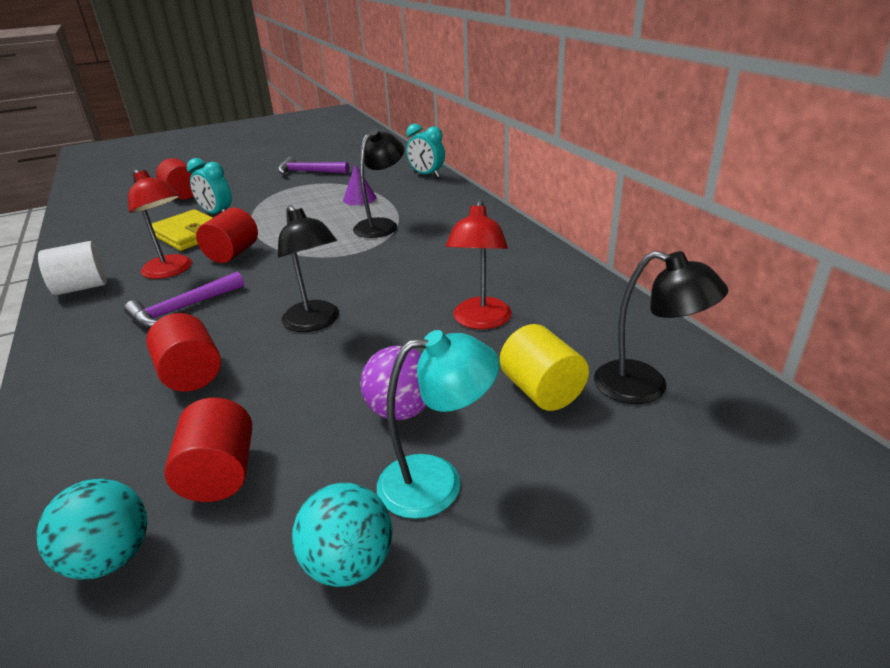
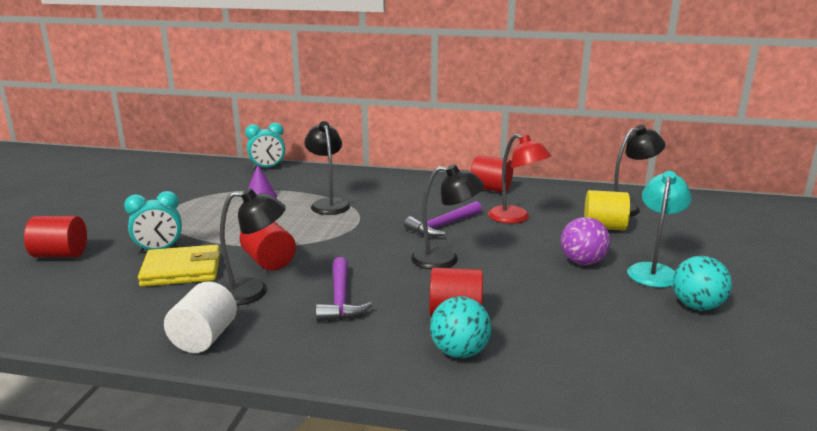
camera: 55 degrees left, 10 degrees down
(110, 558) = (639, 372): turquoise ball -> turquoise ball (459, 352)
(171, 271) = (253, 291): red lamp -> black lamp
(220, 474) = (589, 325): red cylinder -> red cylinder (490, 189)
(308, 172) = (150, 197): purple hammer -> purple hammer (442, 226)

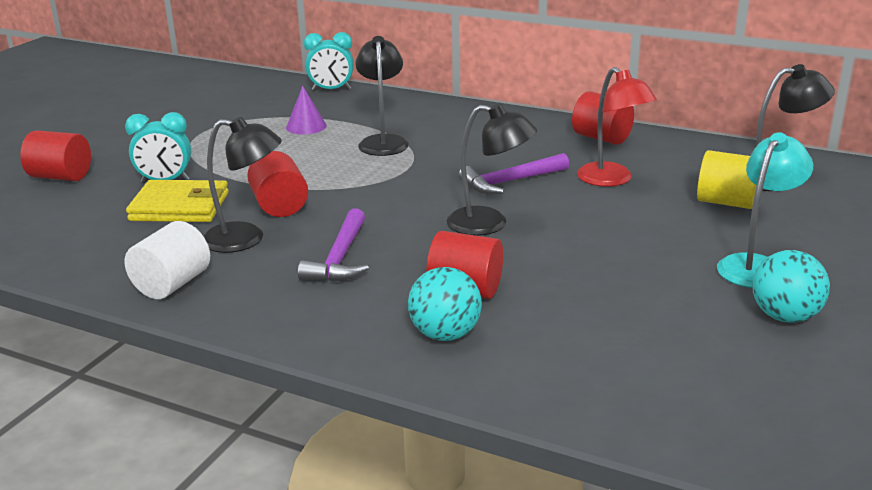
camera: 15 degrees right, 5 degrees up
(582, 262) = (666, 245): purple ball -> none

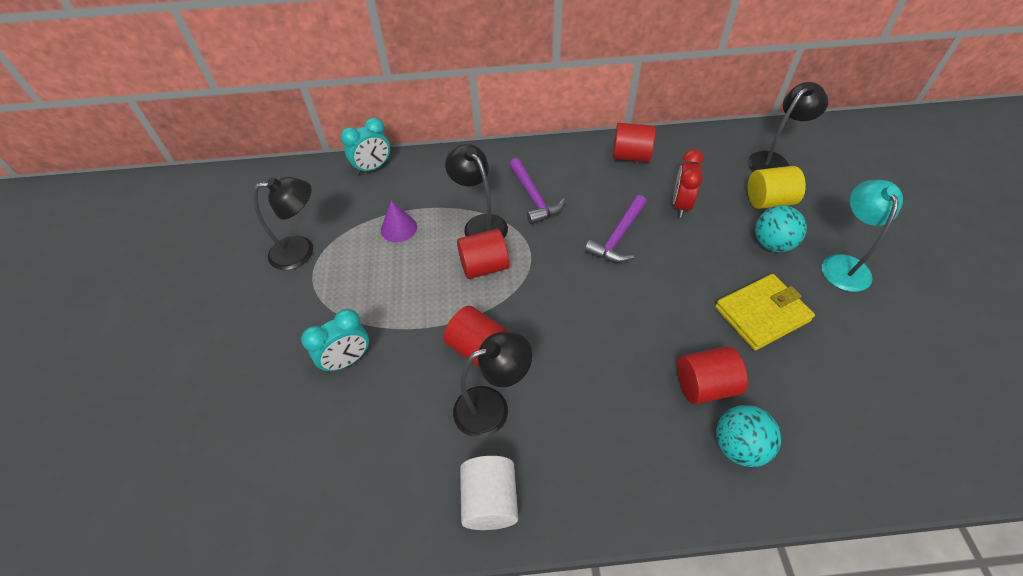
camera: 30 degrees left, 25 degrees up
(61, 177) = (238, 400): red cylinder -> red cylinder (484, 266)
(180, 207) = (395, 390): yellow wallet -> yellow wallet (762, 314)
(340, 258) = (586, 394): purple hammer -> purple hammer (534, 198)
(489, 224) = (650, 296): black lamp -> black lamp (301, 251)
(612, 180) = (681, 205): red lamp -> red clock
(785, 317) = (902, 312): turquoise ball -> turquoise ball (772, 244)

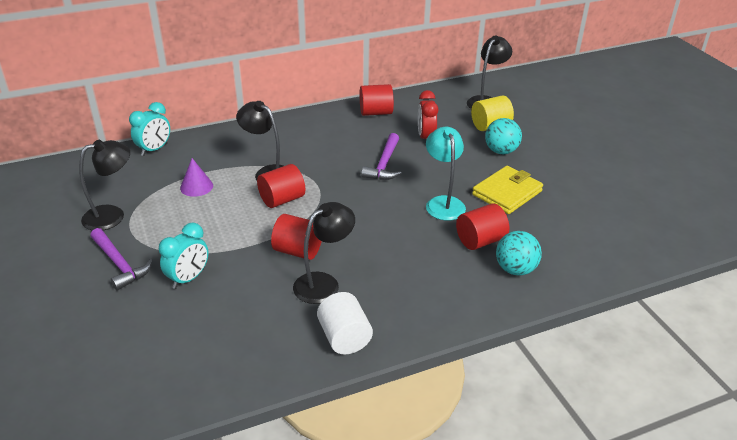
camera: 20 degrees left, 15 degrees down
(534, 198) = (306, 150): purple hammer -> purple hammer (120, 264)
(843, 264) = (554, 155): turquoise lamp -> turquoise lamp (443, 203)

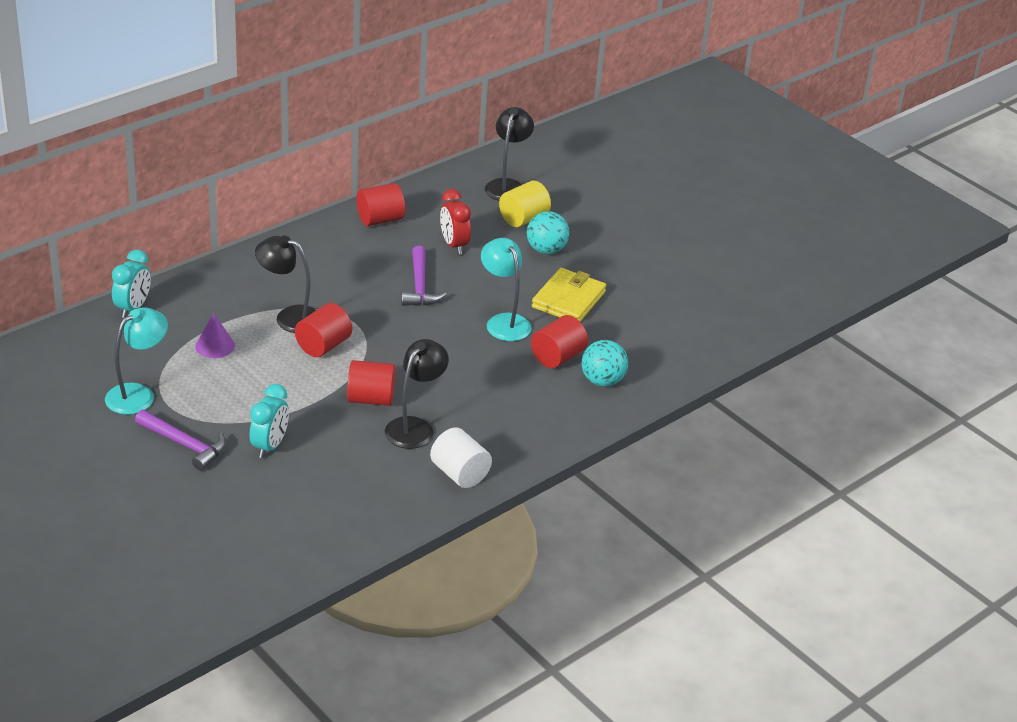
camera: 20 degrees left, 0 degrees up
(112, 215) = (138, 394): black lamp -> turquoise lamp

